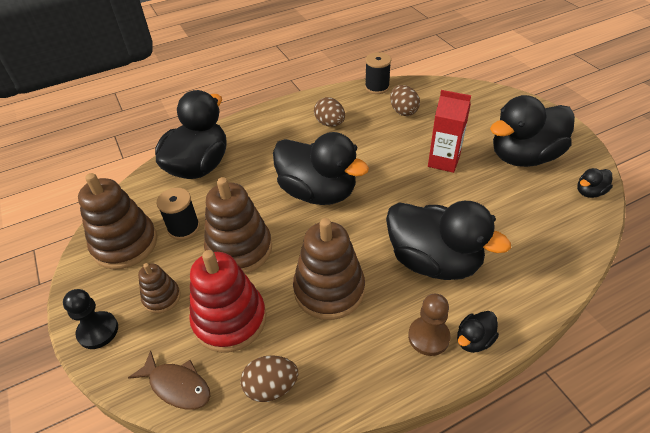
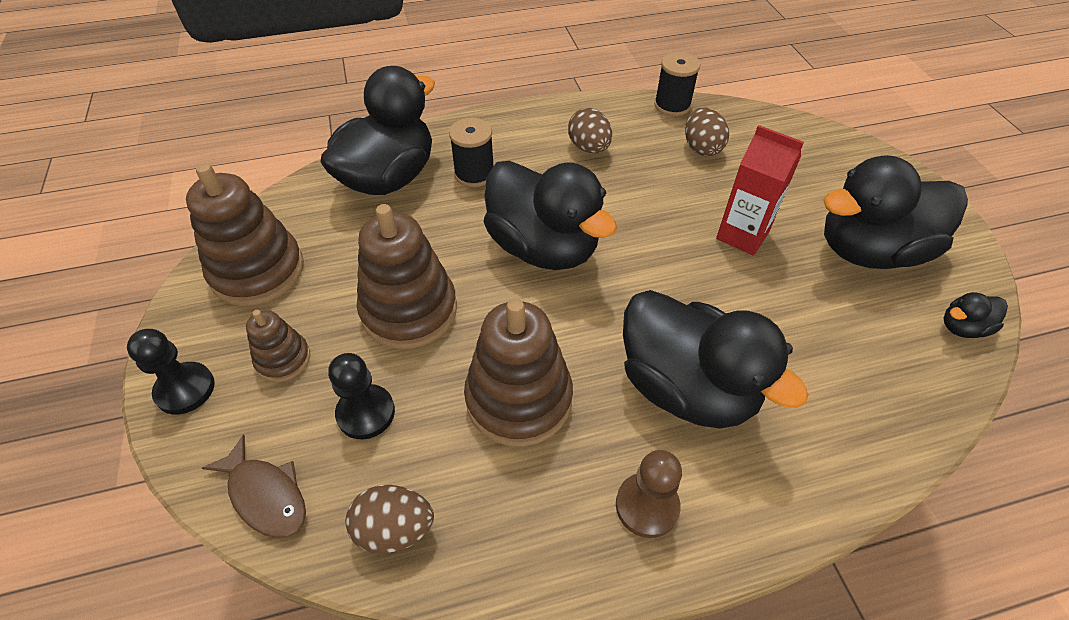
camera: 10 degrees right, 5 degrees up
(184, 228) = (342, 263): black spool -> black spool (474, 174)
(230, 319) = (366, 413): red stacking toy -> black pawn
(474, 340) = (715, 527): black duck -> none

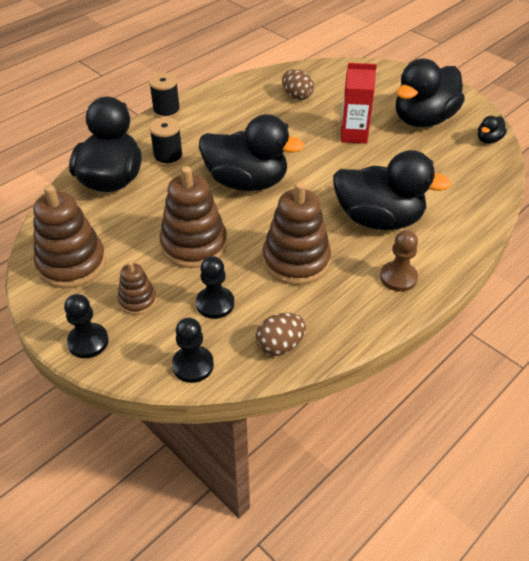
camera: 30 degrees left, 5 degrees down
(266, 495) = (193, 365): brown fish -> black pawn
(589, 148) = (229, 118): brown egg -> none
(672, 105) = (261, 77): black spool -> black spool (166, 111)

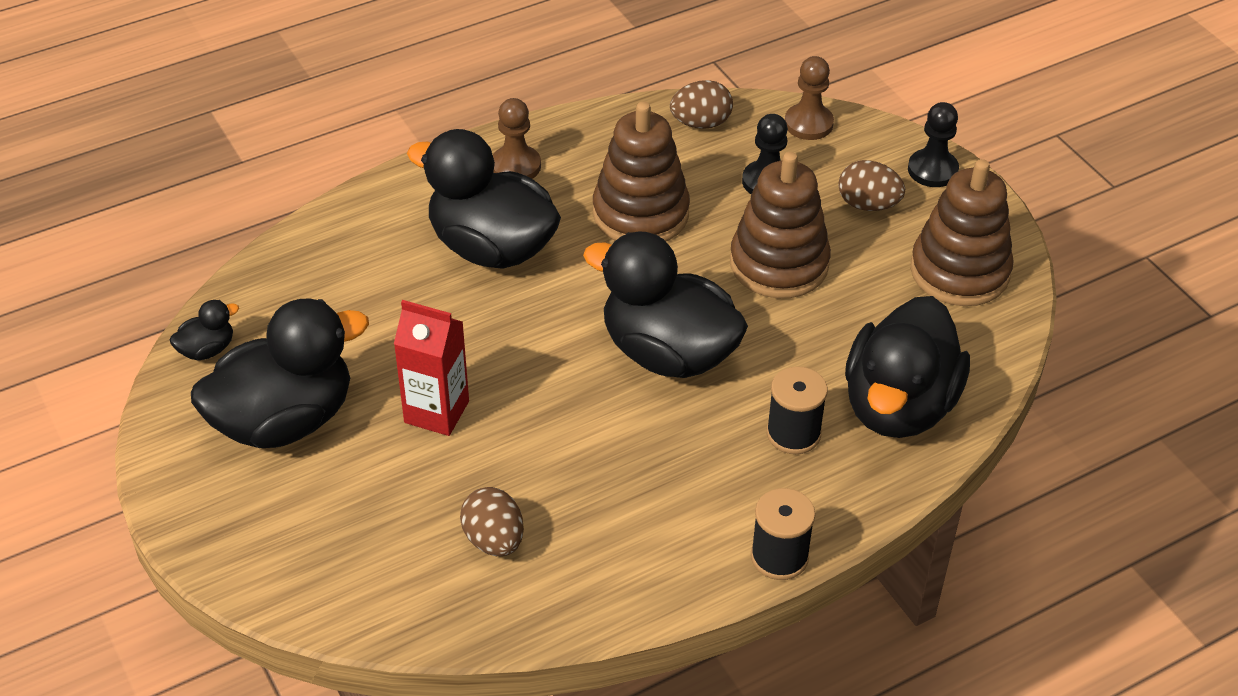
camera: 165 degrees left, 0 degrees up
(137, 300) = (868, 205): brown stacking toy -> brown egg
(193, 365) = (808, 124): black pawn -> brown pawn

